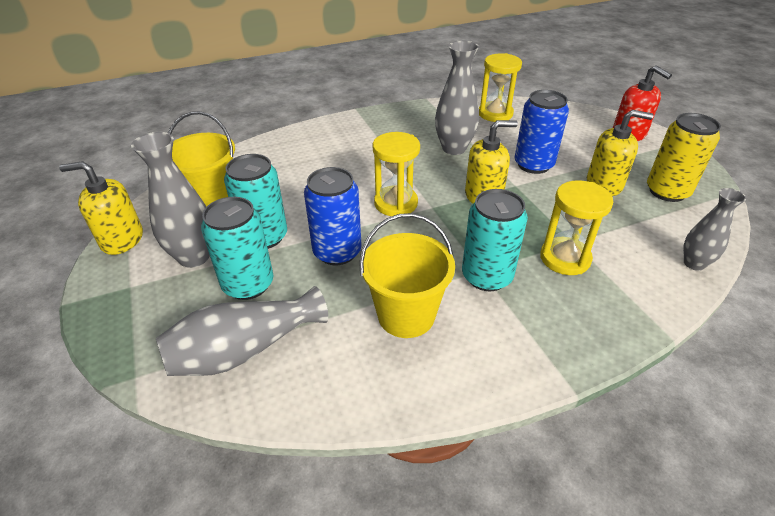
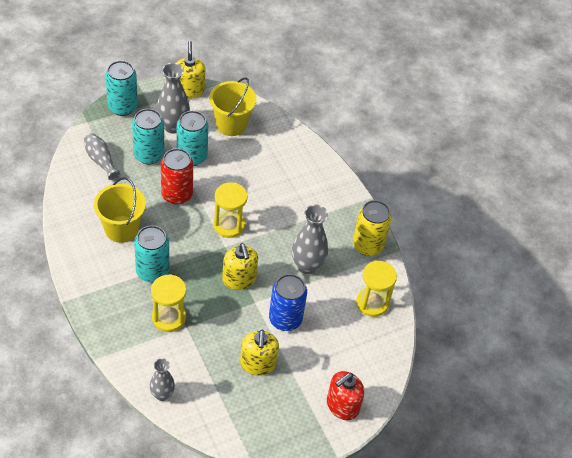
camera: 80 degrees right, 10 degrees up
(120, 322) = (122, 107): none -> turquoise can
(245, 350) = (101, 160): grey vase -> grey vase, size x0.63
(337, 252) = (177, 194): blue can -> red can
(667, 191) = (249, 407): yellow can -> yellow can (367, 245)

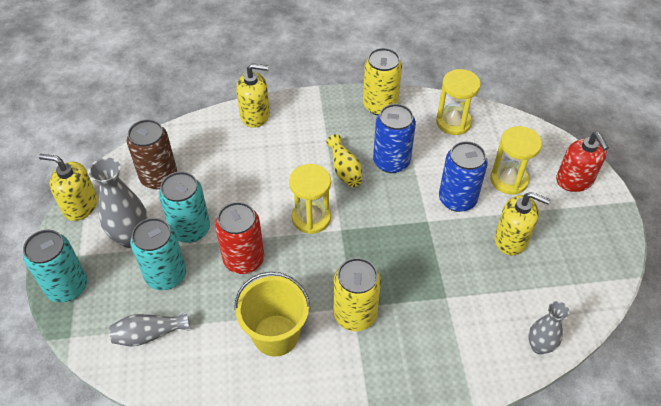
camera: 65 degrees left, 0 degrees up
(152, 271) = (355, 314): turquoise can -> yellow can
(169, 318) = (429, 313): yellow hourglass -> yellow hourglass (509, 180)
(231, 124) = (159, 177): yellow bucket -> brown can
(239, 279) = (392, 227): yellow soap dispenser -> yellow soap dispenser (255, 115)
(285, 236) = (344, 170): none -> yellow vase
(307, 266) = (391, 161): grey vase -> blue can

